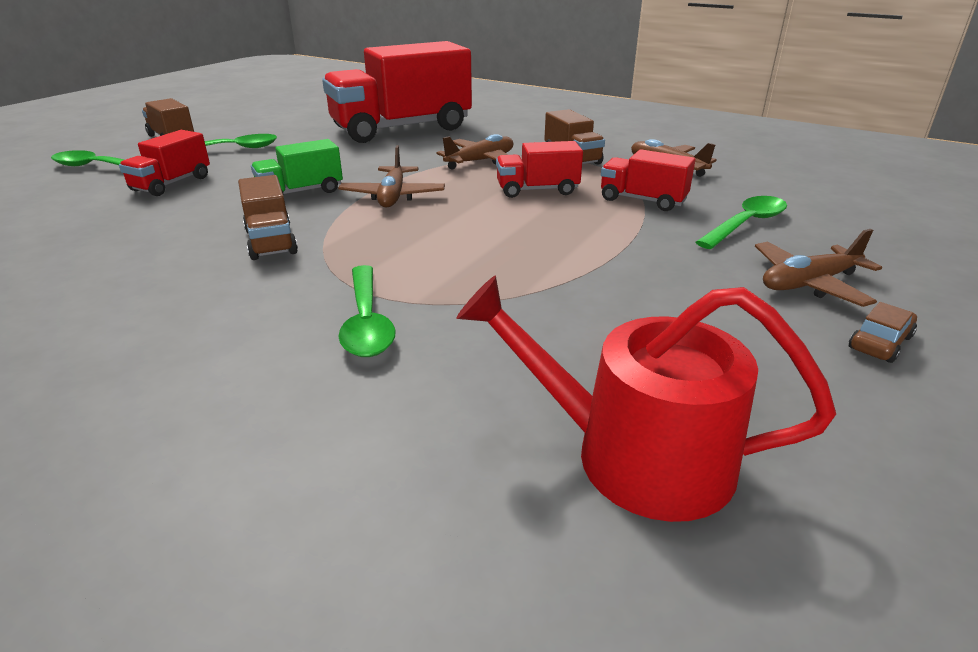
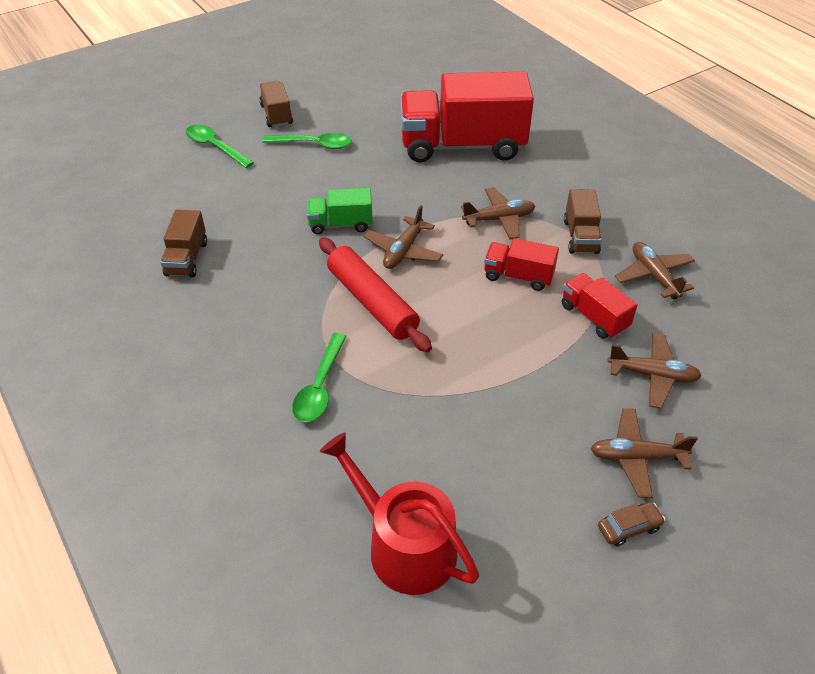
camera: 25 degrees right, 15 degrees up
(171, 184) = (257, 186): red truck -> none
(271, 241) = (297, 282): brown truck -> brown truck (187, 258)
(384, 238) = (372, 302): none -> red rolling pin
(745, 224) = (652, 375): green spoon -> brown plane

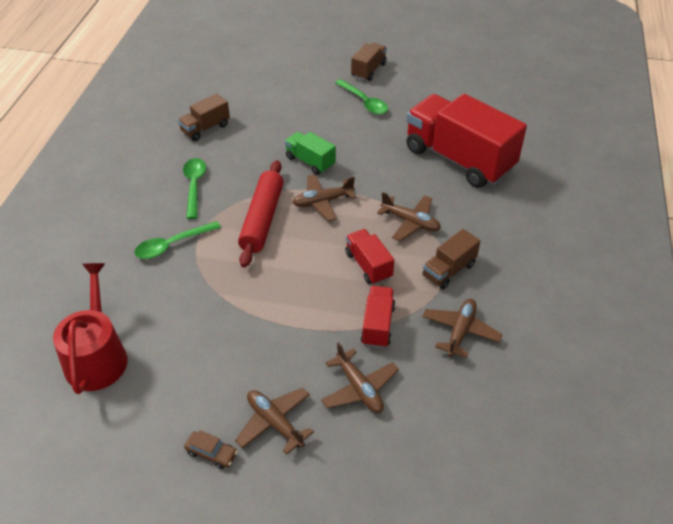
camera: 45 degrees right, 0 degrees up
(215, 147) = (306, 71): green spoon -> green spoon (194, 186)

